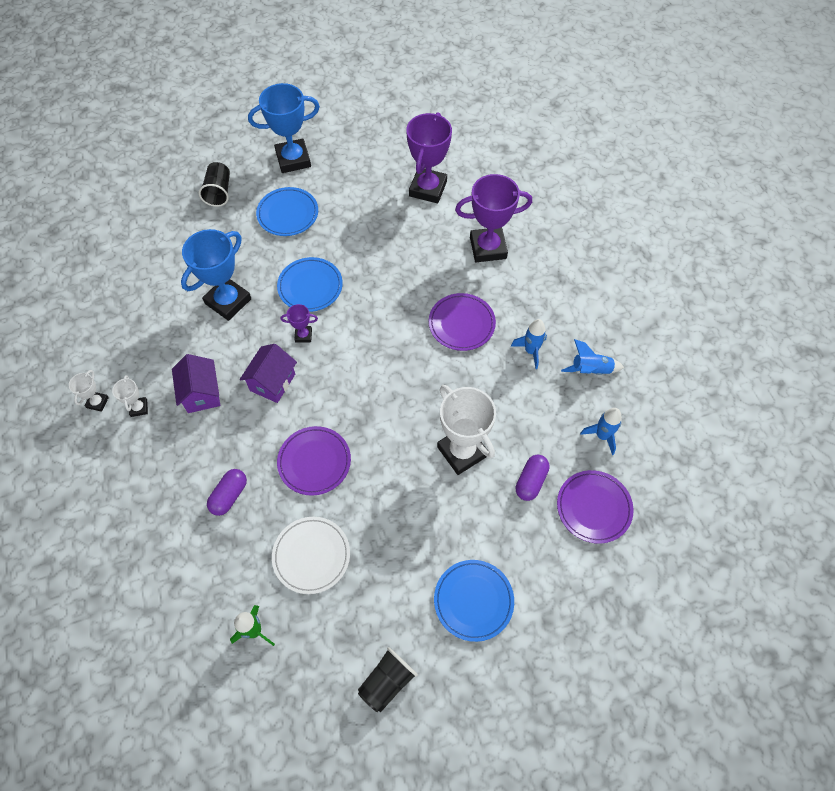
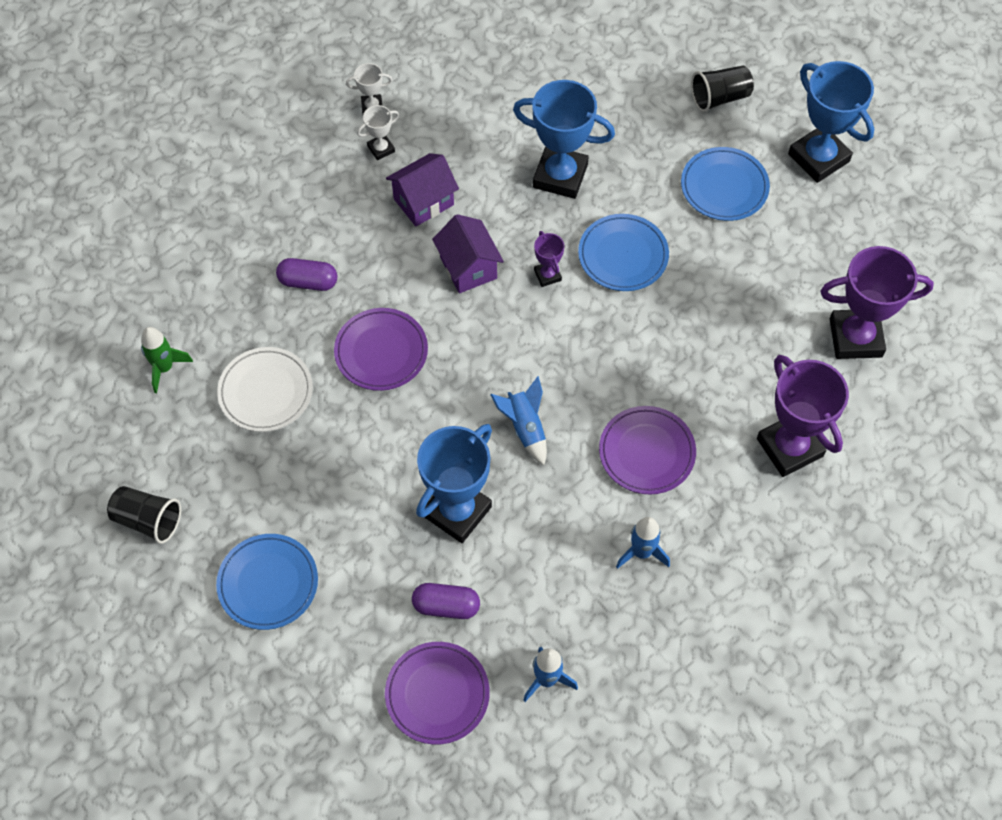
camera: 70 degrees right, 0 degrees up
(272, 382) = (468, 268): purple house -> purple house turned 60 degrees clockwise
(462, 451) = (457, 511): white trophy -> blue trophy
(590, 370) = (644, 639): blue rocket -> blue rocket (525, 428)

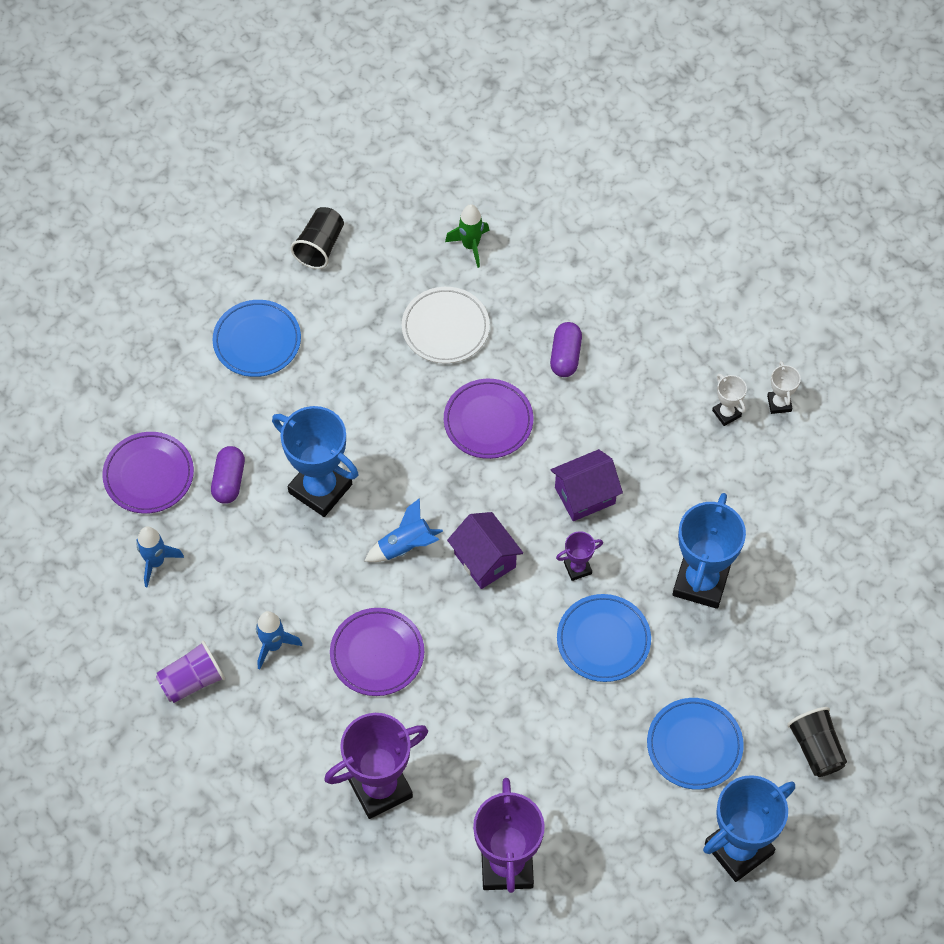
camera: 90 degrees right, 0 degrees up
(423, 202) = (663, 454): purple house -> purple house (485, 560)
(686, 633) = (192, 680): none -> purple cup

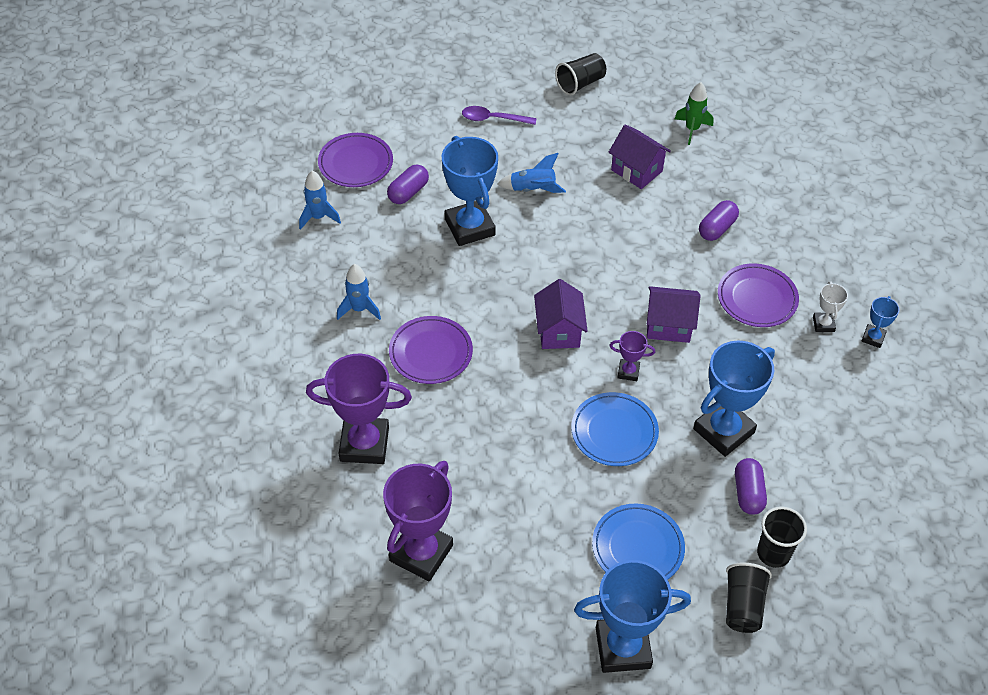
camera: 30 degrees right, 10 degrees down
(192, 680) = (284, 303): purple cup -> none
(257, 341) = (493, 119): blue plate -> purple spoon
(405, 546) = (505, 293): blue rocket -> blue rocket (532, 189)
(445, 328) = (636, 170): white plate -> purple house
(488, 421) = (627, 242): purple plate -> purple plate (757, 298)
(758, 634) = (748, 493): none -> purple capsule
(779, 403) = (873, 338): white trophy -> blue trophy
(813, 682) = (773, 553): none -> black cup

